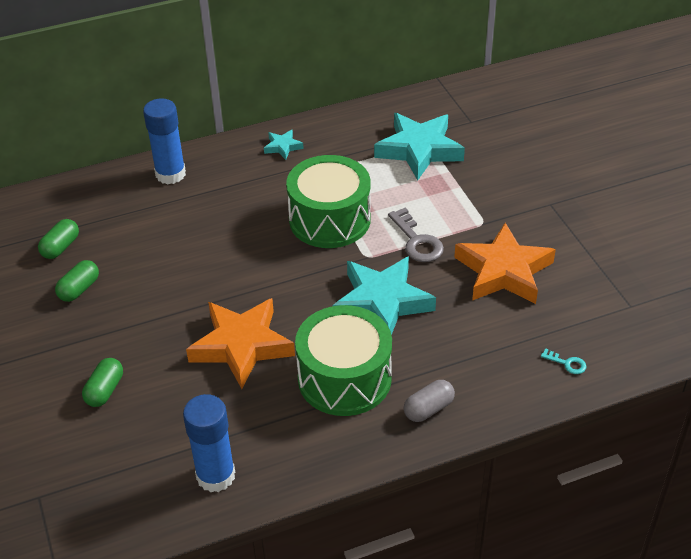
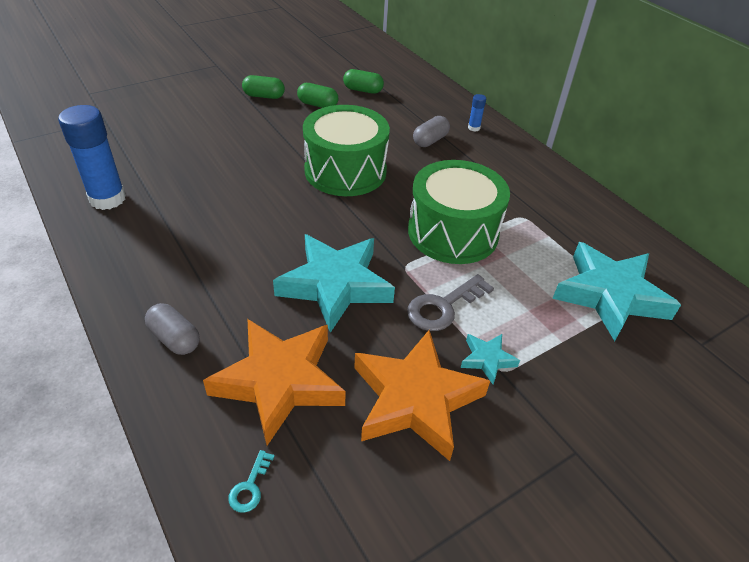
camera: 75 degrees right, 0 degrees up
(105, 390) = (207, 132): green capsule -> green capsule (264, 96)
(170, 174) = (474, 128): blue glue stick -> blue glue stick, size x0.43
(183, 209) = (430, 140): none -> grey capsule
(242, 346) = (261, 195): orange star -> orange star (280, 382)
(283, 147) = (550, 188): turquoise star -> turquoise star (487, 359)
(344, 378) = (221, 266): green drum -> green drum (345, 171)

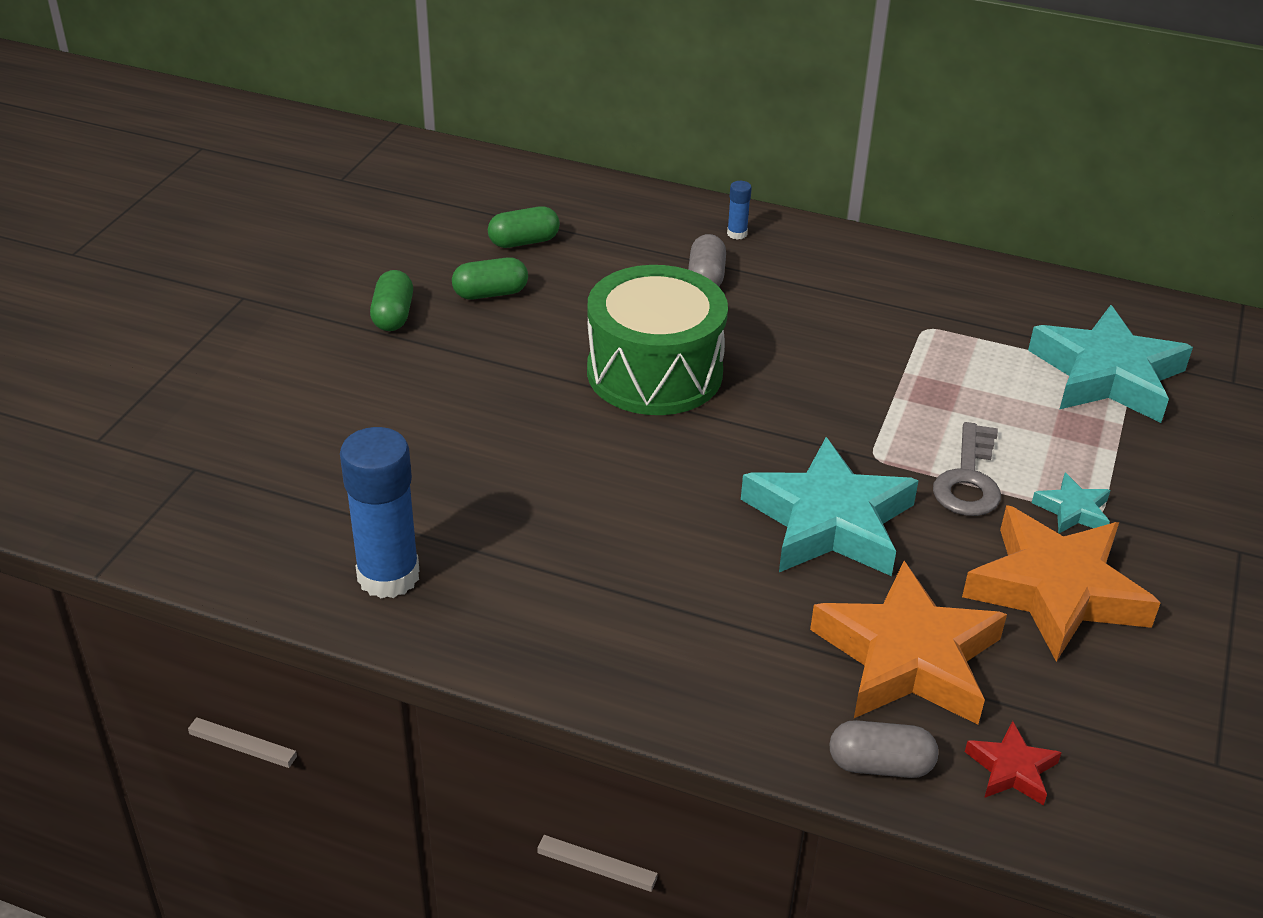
camera: 35 degrees left, 5 degrees down
(175, 338) = (735, 685): grey capsule -> grey capsule (880, 765)
(250, 487) = (1011, 769): turquoise key -> red star
(264, 96) = (393, 315): green capsule -> green capsule turned 60 degrees counterclockwise
(453, 232) = (876, 387): green drum -> none

